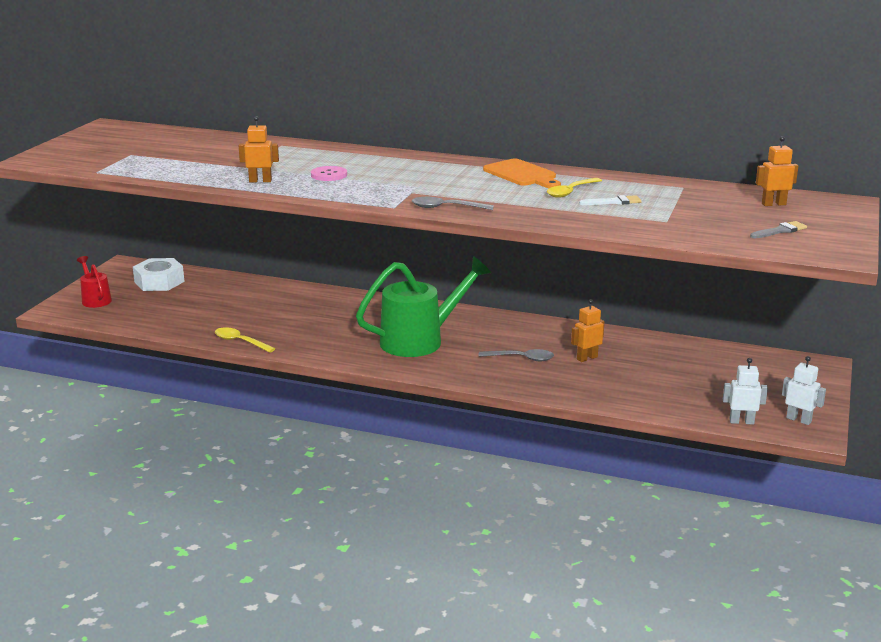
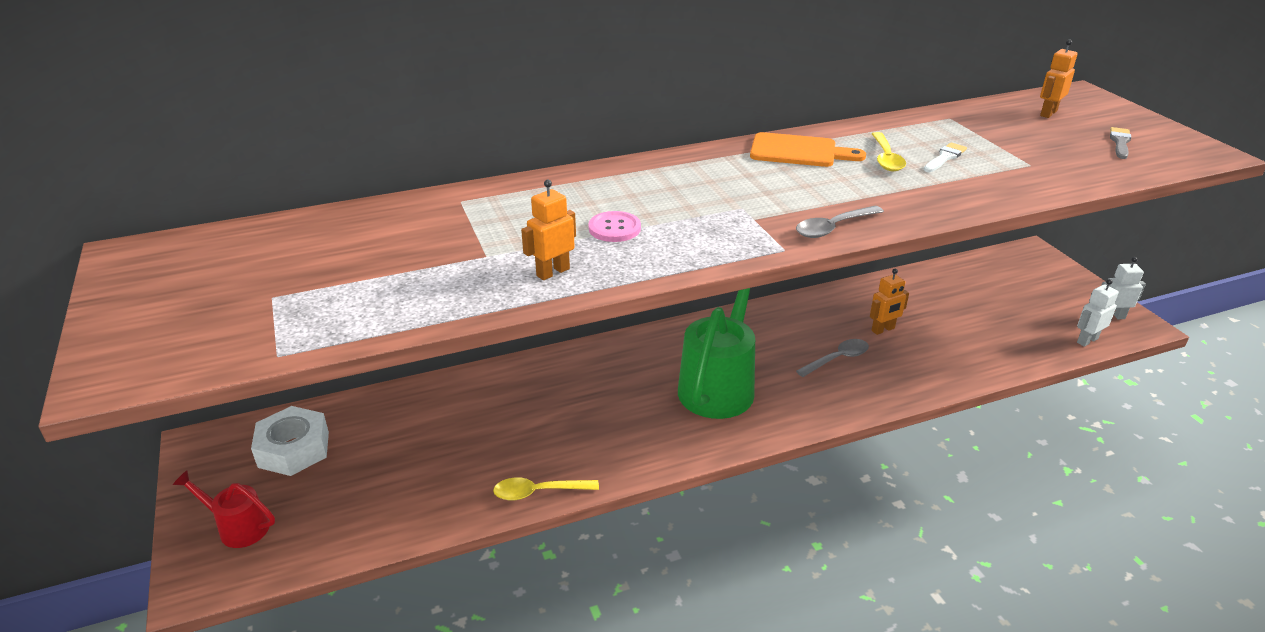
camera: 40 degrees left, 10 degrees up
(587, 358) = (883, 330): orange robot -> orange robot turned 135 degrees counterclockwise

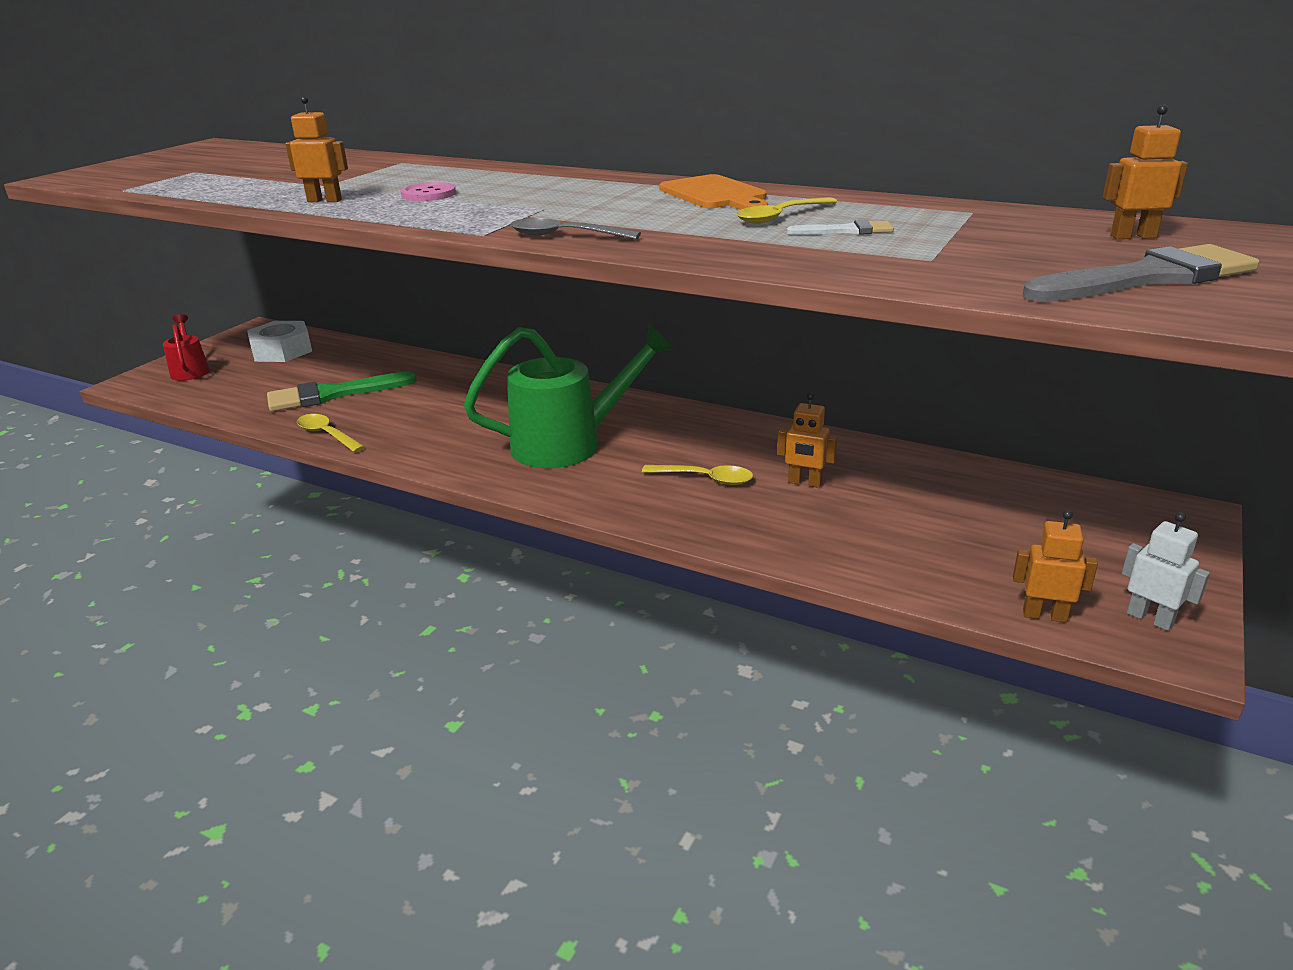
camera: 50 degrees right, 5 degrees down
(455, 457) = (333, 394): none -> green brush
(837, 359) = (705, 479): grey spoon -> yellow spoon
(1087, 340) = (1044, 615): white robot -> orange robot
(1120, 142) = (1147, 278): grey brush -> grey brush, size x2.04

